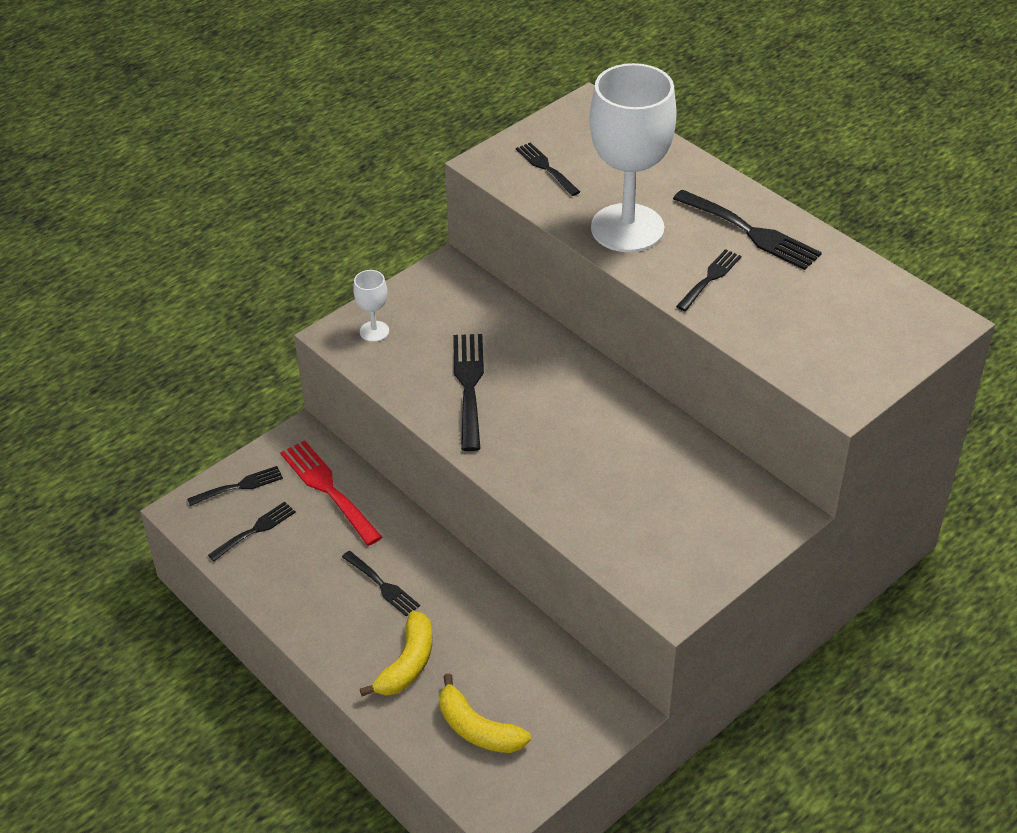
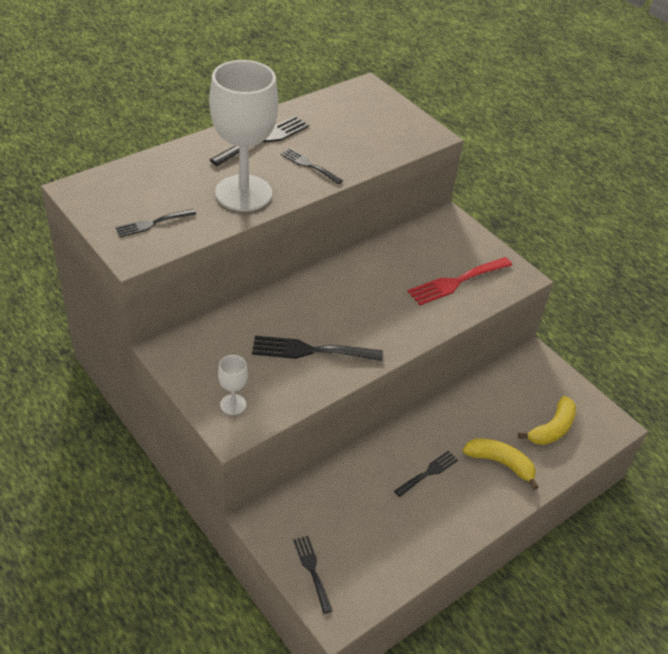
camera: 90 degrees left, 0 degrees up
(255, 530) = (364, 559): black fork -> none
(328, 489) = (324, 503): red fork -> red fork (456, 282)

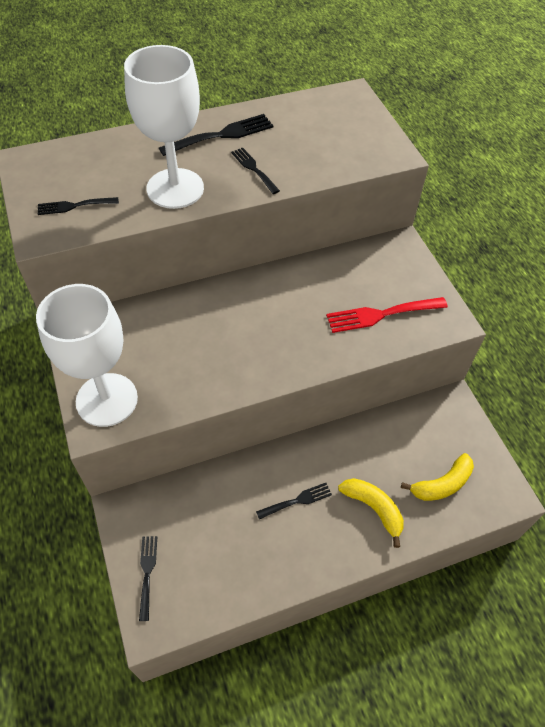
camera: 20 degrees right, 10 degrees up
(233, 404) = (107, 400): white goblet -> white goblet, size x2.39
(310, 351) = (204, 359): black fork -> none

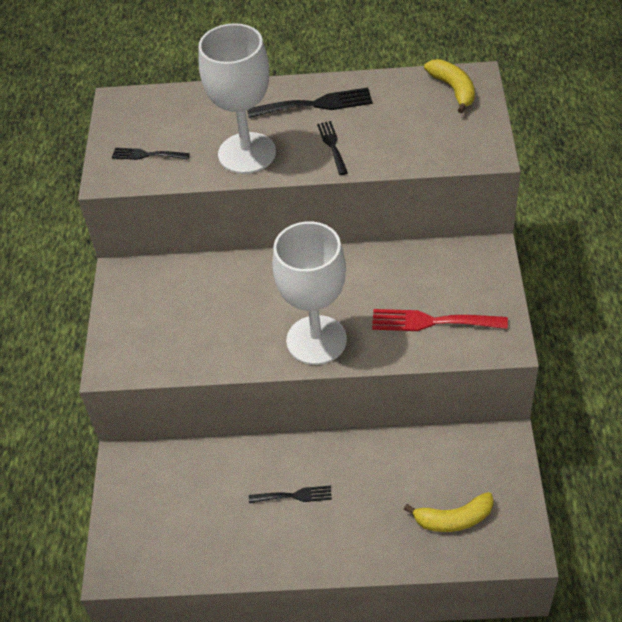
camera: 25 degrees right, 5 degrees down
(107, 400) = (129, 346): white goblet -> white goblet (316, 340)
(147, 573) = (126, 523): black fork -> none
(373, 508) = (369, 524): yellow banana -> yellow banana (453, 89)

